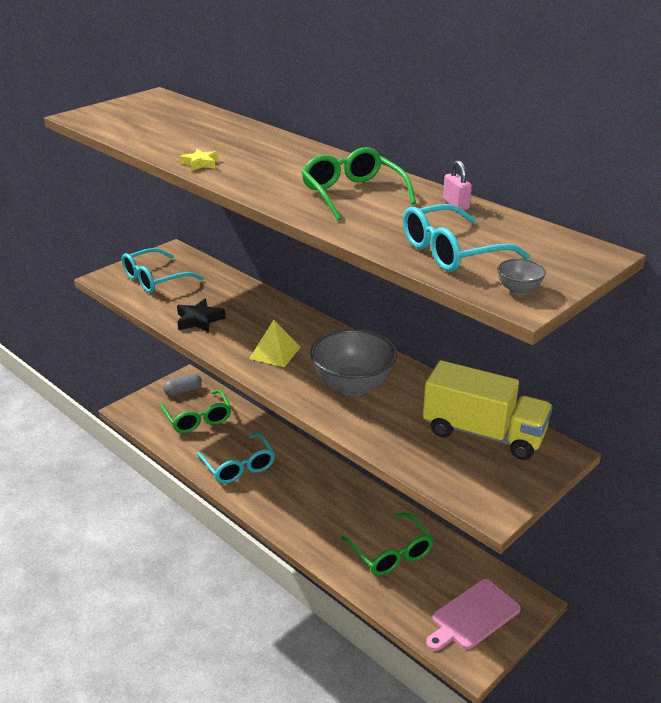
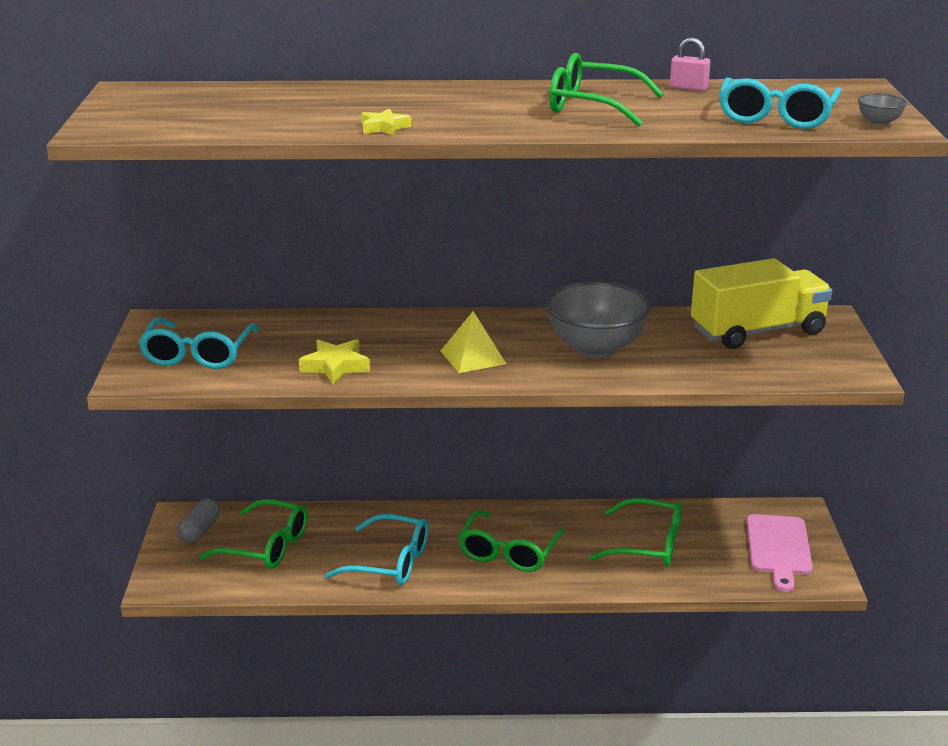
camera: 45 degrees left, 5 degrees down
(199, 320) = (335, 366): black star -> yellow star
(305, 502) = (509, 552): none -> green glasses

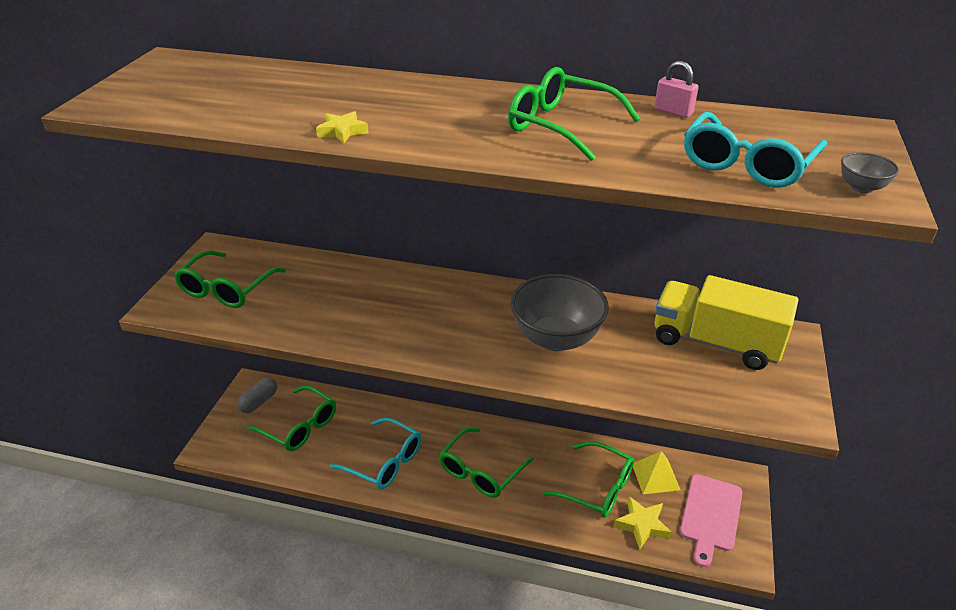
camera: 15 degrees right, 10 degrees up
(198, 354) = (227, 289): turquoise glasses -> green glasses
(335, 366) = (326, 321): yellow star -> yellow star (642, 525)
(473, 357) = (444, 330): yellow pyramid -> yellow pyramid (655, 476)
(757, 331) = (716, 342): yellow truck -> yellow truck turned 150 degrees counterclockwise

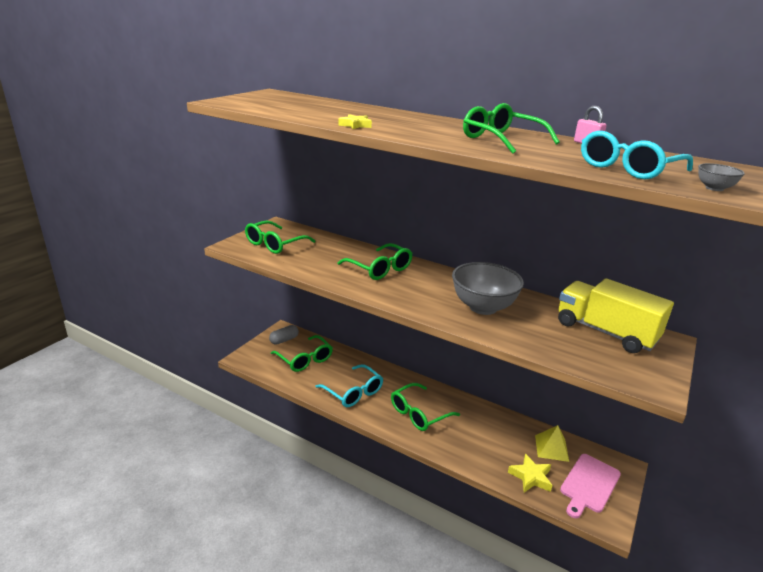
camera: 15 degrees right, 10 degrees down
(597, 488) = (503, 444): green glasses -> green glasses (379, 269)

